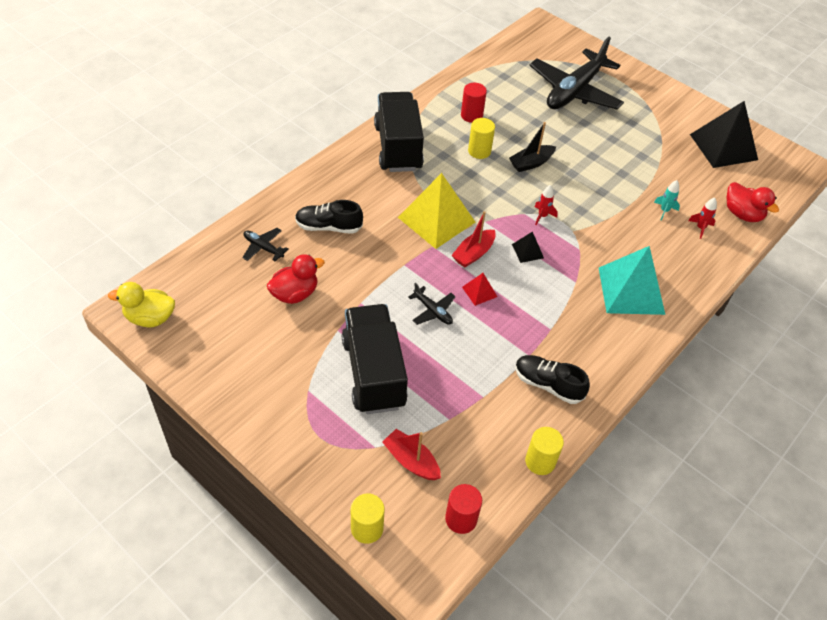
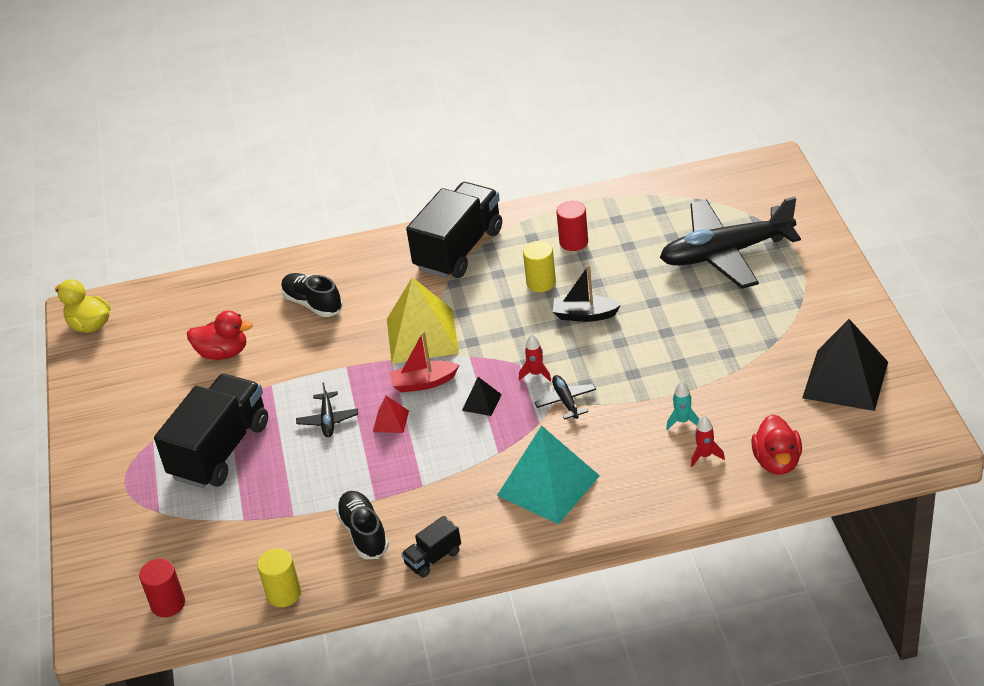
camera: 45 degrees right, 10 degrees down
(263, 248) = (236, 301): black plane -> black plane (566, 401)
(367, 528) = (88, 571): yellow cylinder -> none
(411, 461) = (176, 537): red boat -> none
(613, 379) = (433, 558): none -> black truck

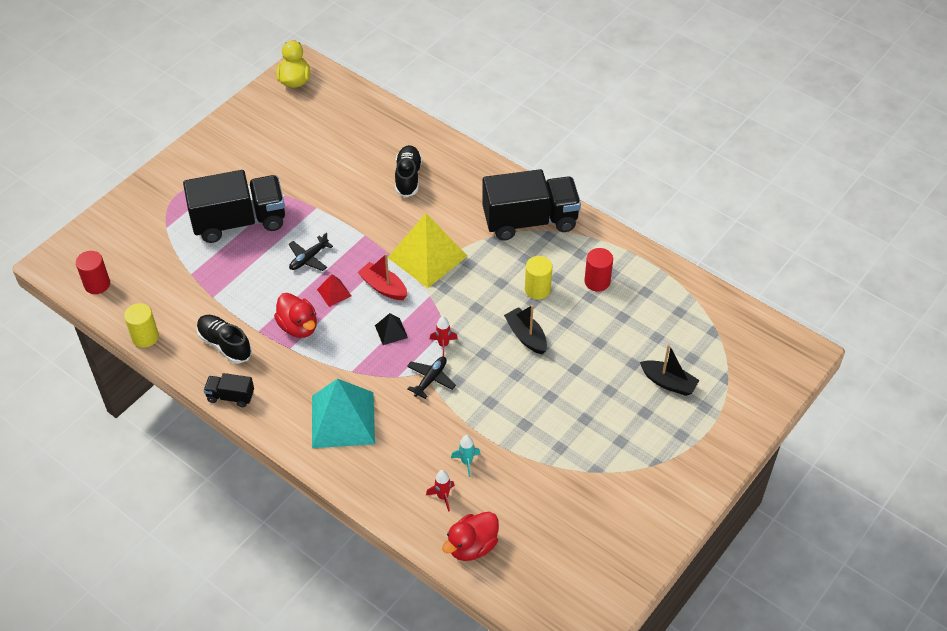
camera: 45 degrees right, 10 degrees up
(223, 353) = (324, 163): red duck -> red duck (298, 327)
(364, 533) = (225, 344): black shoe -> black shoe turned 75 degrees counterclockwise
(726, 253) = (668, 383): black plane -> black boat
(845, 380) = (594, 542): black pyramid -> none

